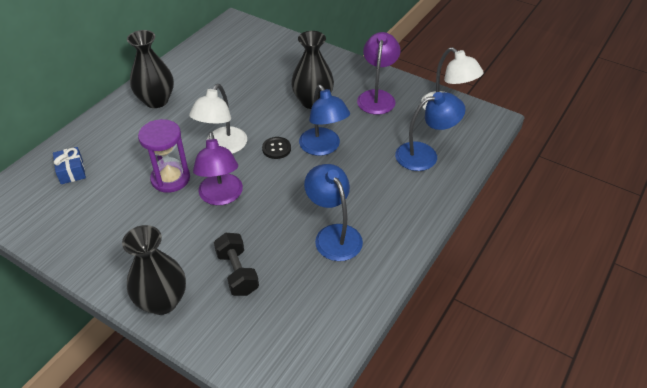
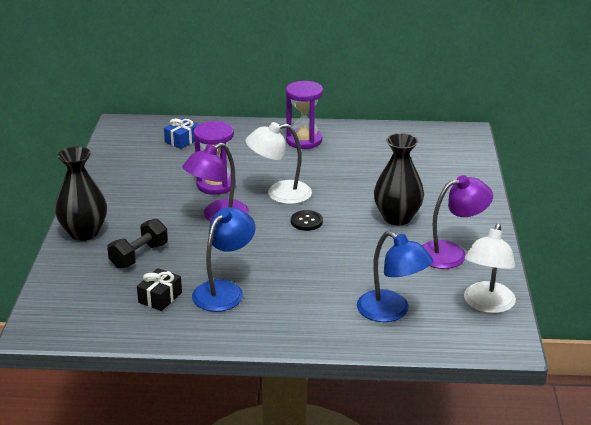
camera: 60 degrees right, 15 degrees down
(156, 101) = (304, 140): black vase -> purple hourglass
(313, 281) = (160, 297): none -> black gift
(323, 148) = (335, 246): blue lamp -> none

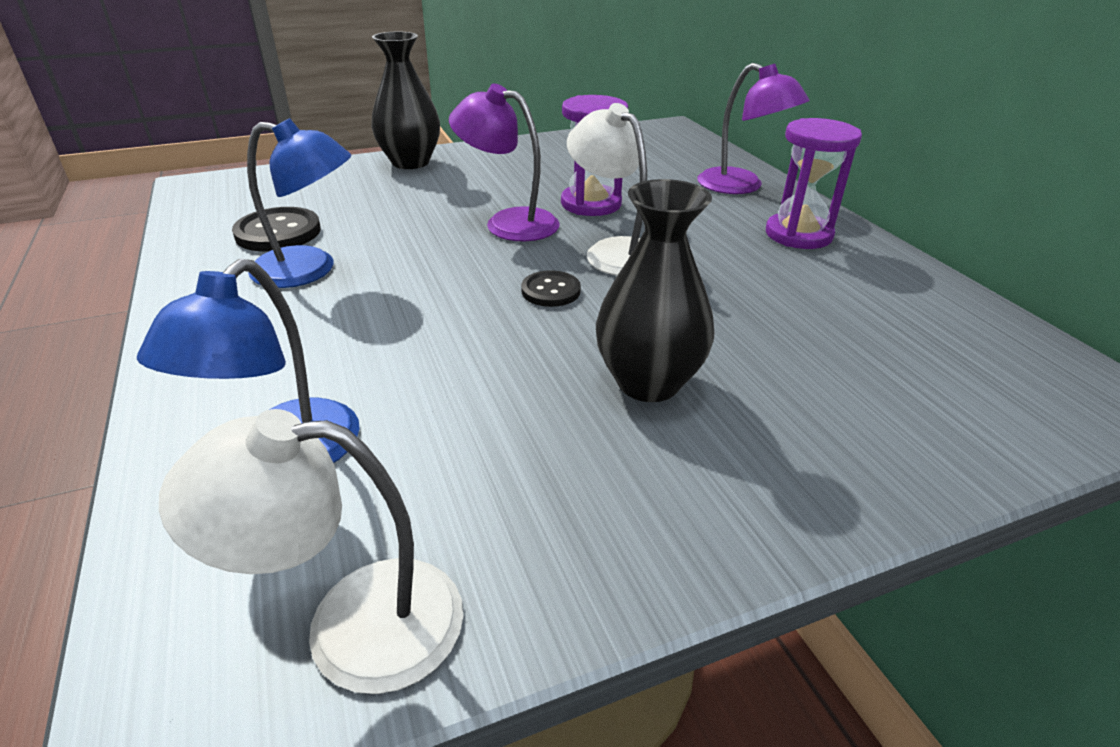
camera: 65 degrees right, 5 degrees up
(139, 256) = (375, 199): black dumbbell -> none
(160, 297) = (278, 232): black gift -> black button
(182, 140) = (679, 162): blue gift -> none
(451, 253) = (564, 496): purple lamp -> purple lamp (741, 186)

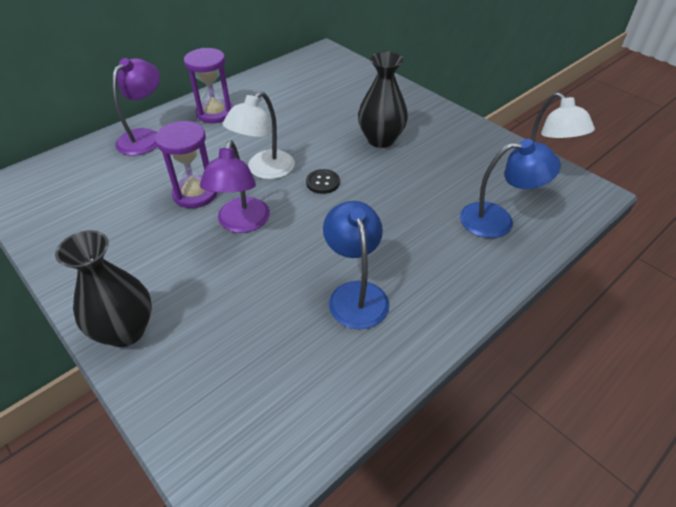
camera: 110 degrees left, 10 degrees up
(278, 232) = (311, 347): black button -> none

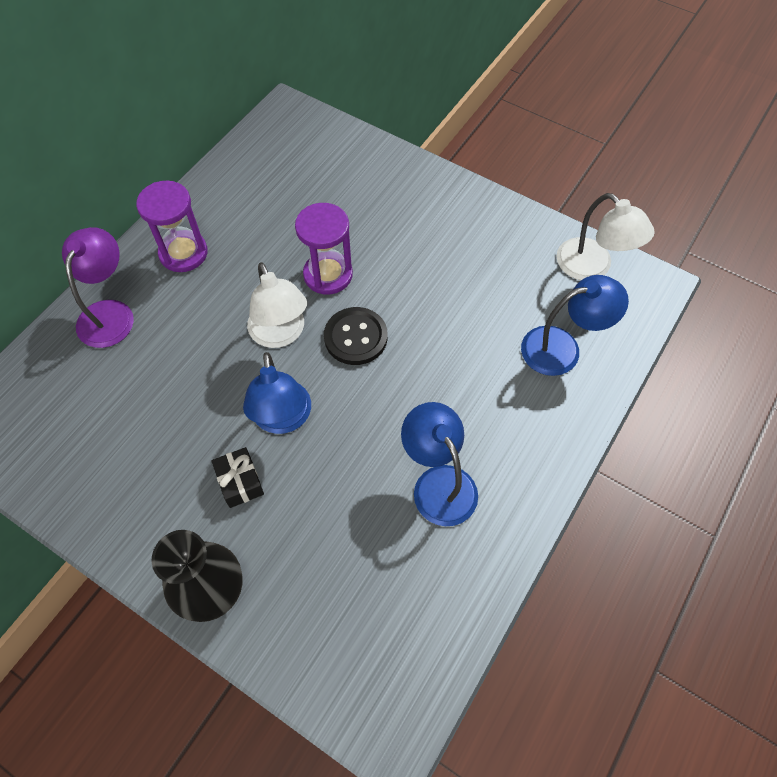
camera: 15 degrees left, 15 degrees up
(187, 258) = (240, 482): none -> black gift
(195, 194) = (211, 389): purple hourglass -> purple hourglass (328, 275)
(241, 223) = (282, 419): purple lamp -> blue lamp
(264, 170) = (280, 334): white lamp -> white lamp turned 45 degrees counterclockwise
(322, 182) = (355, 337): black button -> black button, size x1.58
(381, 139) = (404, 254): black vase -> none

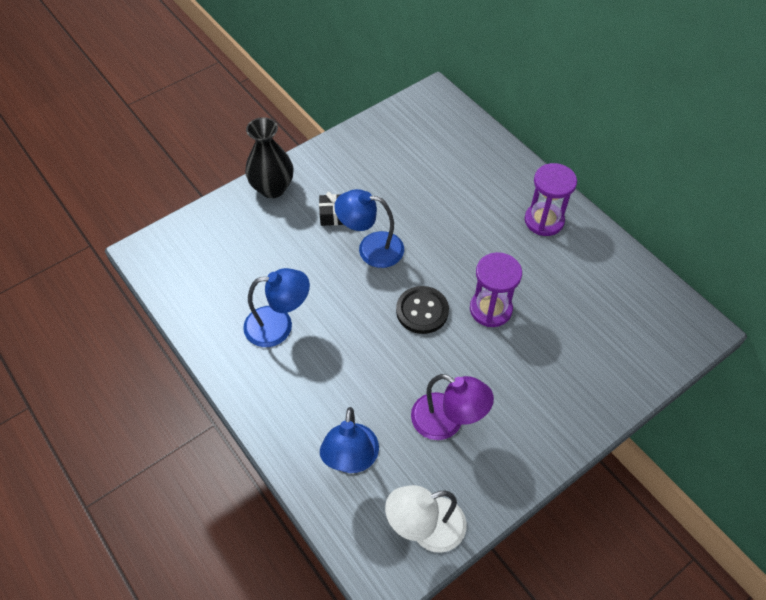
camera: 110 degrees right, 5 degrees down
(110, 313) = (500, 170): purple lamp -> purple lamp (447, 422)
(280, 334) = (444, 264): white lamp -> none

